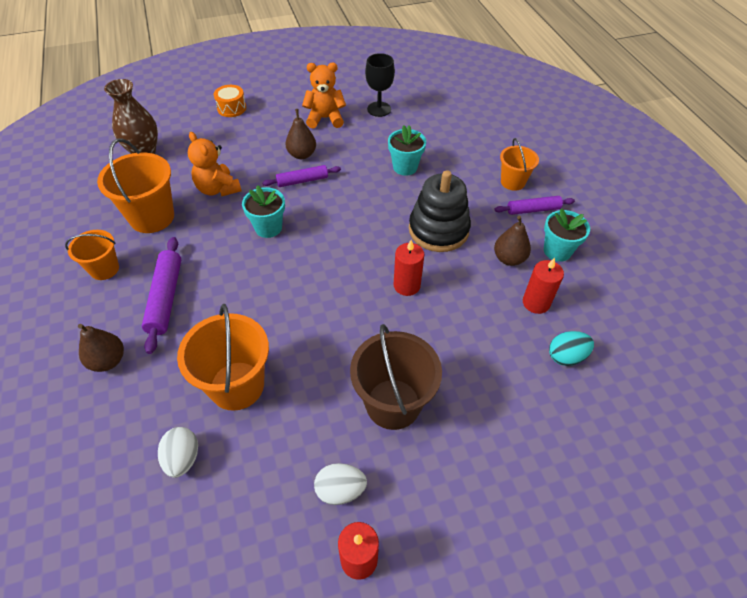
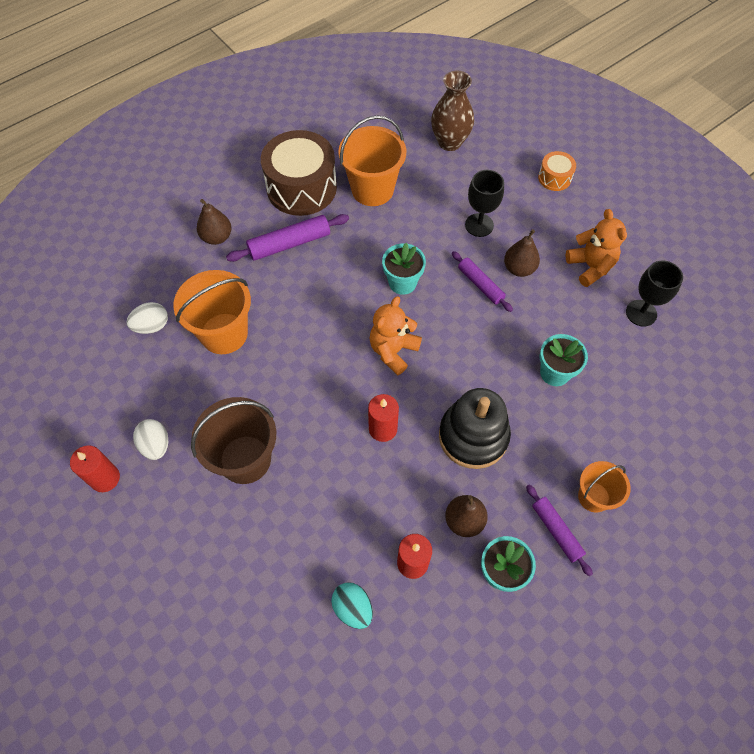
camera: 70 degrees right, 10 degrees up
(104, 269) = (301, 187): orange bucket -> brown drum
(218, 189) = (432, 221): orange teddy bear -> orange teddy bear (393, 351)
(244, 163) = (479, 225): none -> black goblet

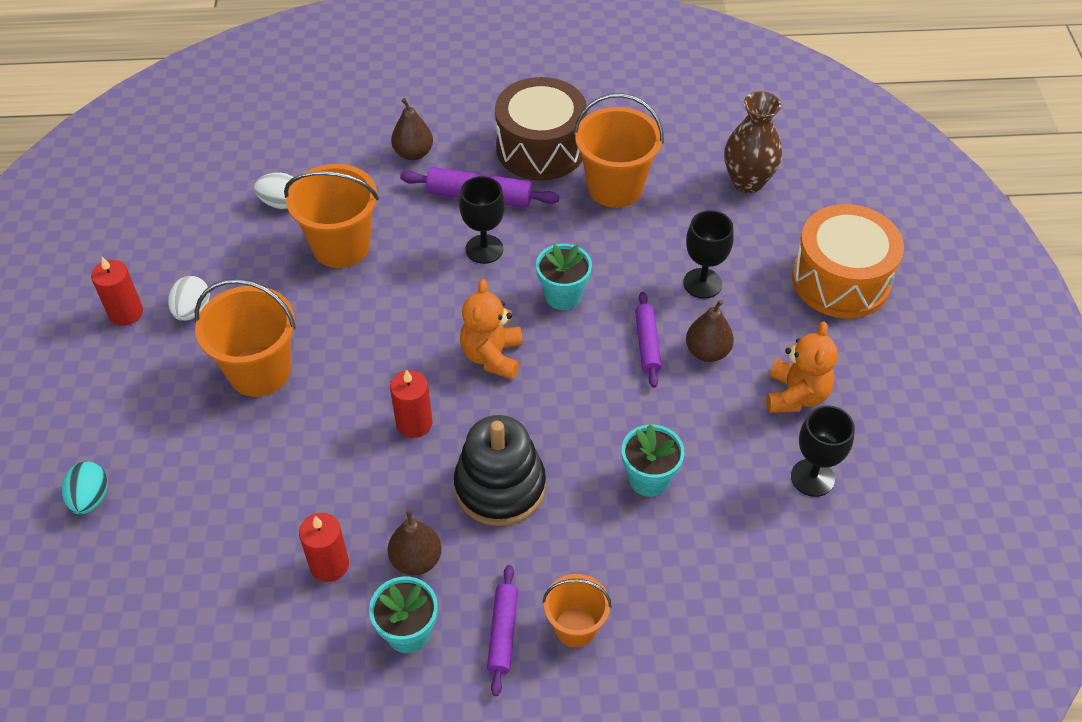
camera: 35 degrees right, 10 degrees down
(245, 459) = (259, 371): brown bucket -> orange bucket
(324, 279) = (484, 249): none -> black goblet
(353, 608) = (237, 567): turquoise egg -> turquoise egg (90, 499)
(393, 351) = (492, 356): orange teddy bear -> orange teddy bear turned 60 degrees counterclockwise
(554, 178) = (840, 280): orange drum -> orange drum, size x2.10

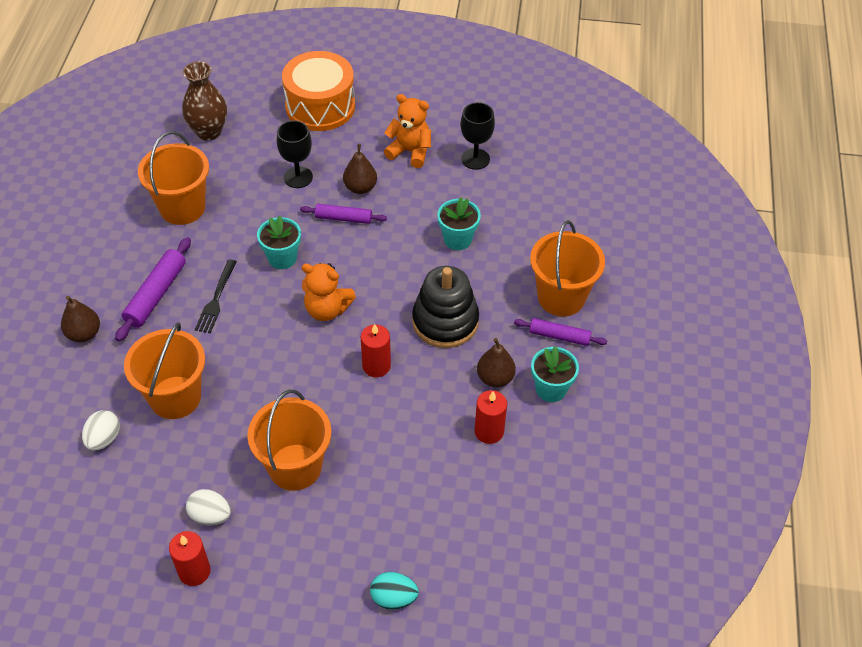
camera: 80 degrees left, 0 degrees up
(484, 249) = (216, 299): black goblet -> black fork
(541, 148) = (118, 246): brown drum -> none
(575, 627) = (561, 297): orange bucket -> orange bucket, size x1.67

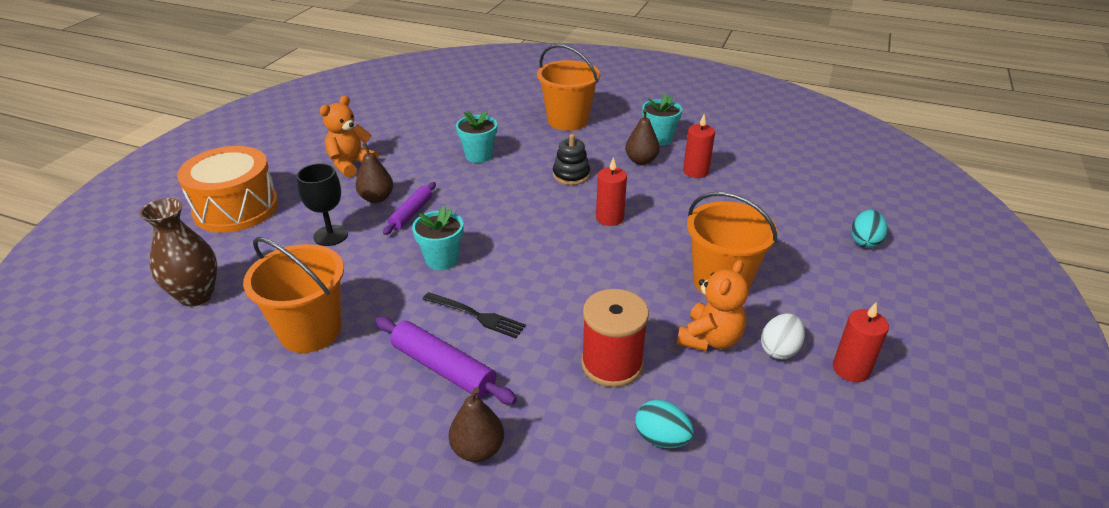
camera: 75 degrees left, 15 degrees down
(104, 439) = (661, 438): white egg -> turquoise egg
(175, 397) = (611, 364): orange bucket -> red spool
(327, 309) = (528, 238): orange teddy bear -> orange teddy bear (710, 339)
(445, 321) = (571, 175): black stacking toy -> black stacking toy, size x0.60
(475, 159) = (388, 134): black goblet -> none
(559, 336) = (607, 127): purple rolling pin -> none

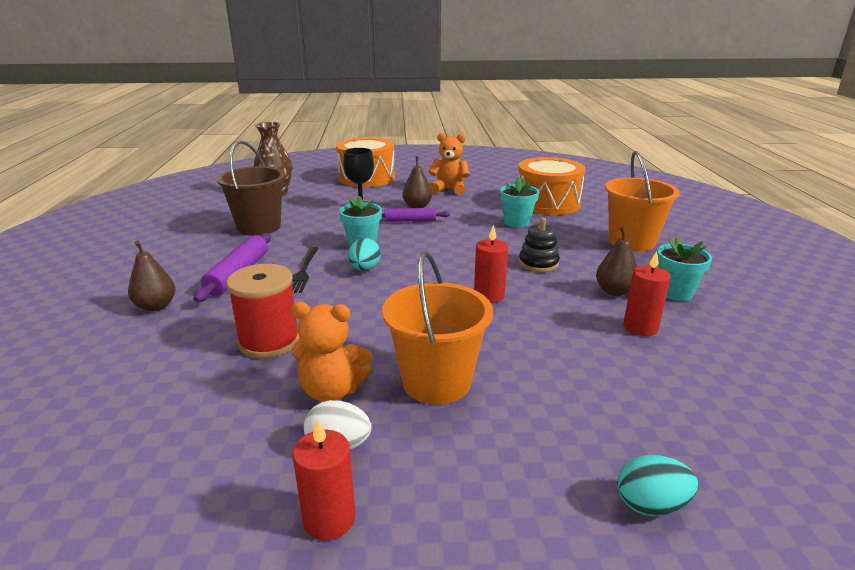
camera: 65 degrees right, 10 degrees down
(310, 331) = (259, 227): orange bucket -> brown bucket
(452, 125) = (547, 203): none -> orange drum
(661, 438) = (178, 387): turquoise egg -> turquoise egg (364, 269)

